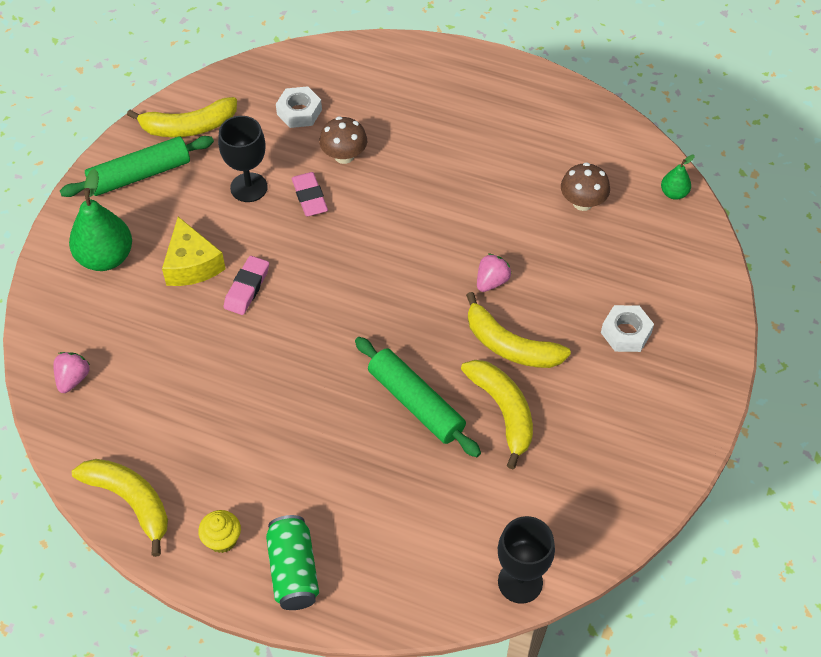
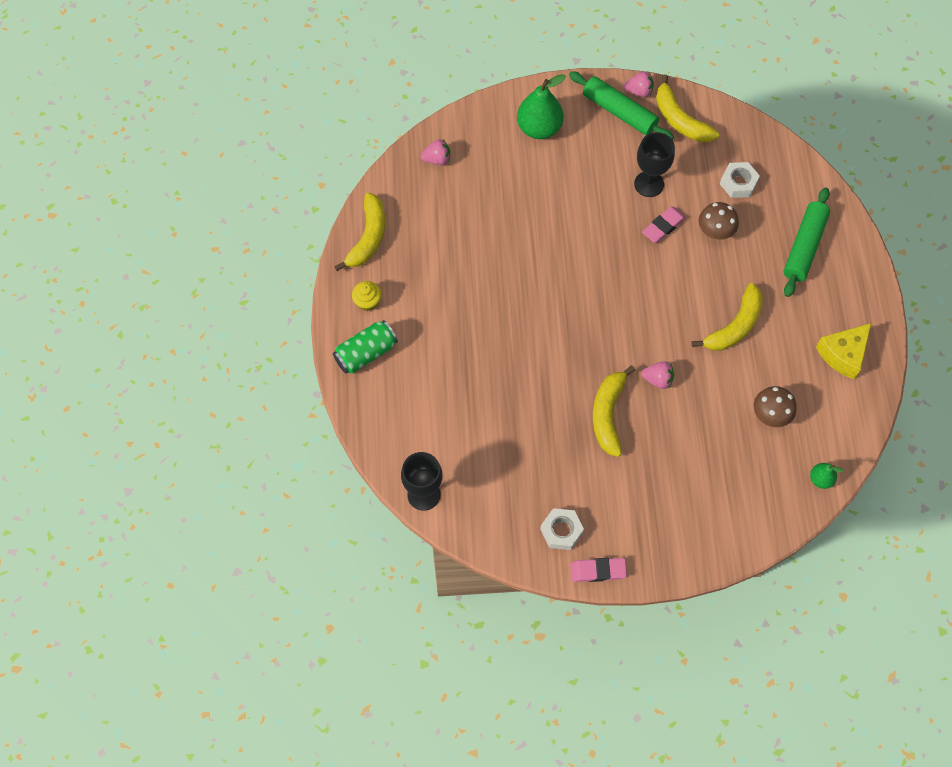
camera: 65 degrees right, 10 degrees up
(127, 146) = (639, 91): none -> pink strawberry
(192, 264) = (563, 182): yellow cheese -> yellow cheese (843, 354)
(247, 288) = (562, 224): pink eraser -> pink eraser (598, 571)
(416, 403) = (527, 372): green rolling pin -> green rolling pin (804, 247)
(503, 412) = (550, 432): yellow banana -> yellow banana (734, 326)
(626, 333) = (663, 490): white nut -> white nut (561, 531)

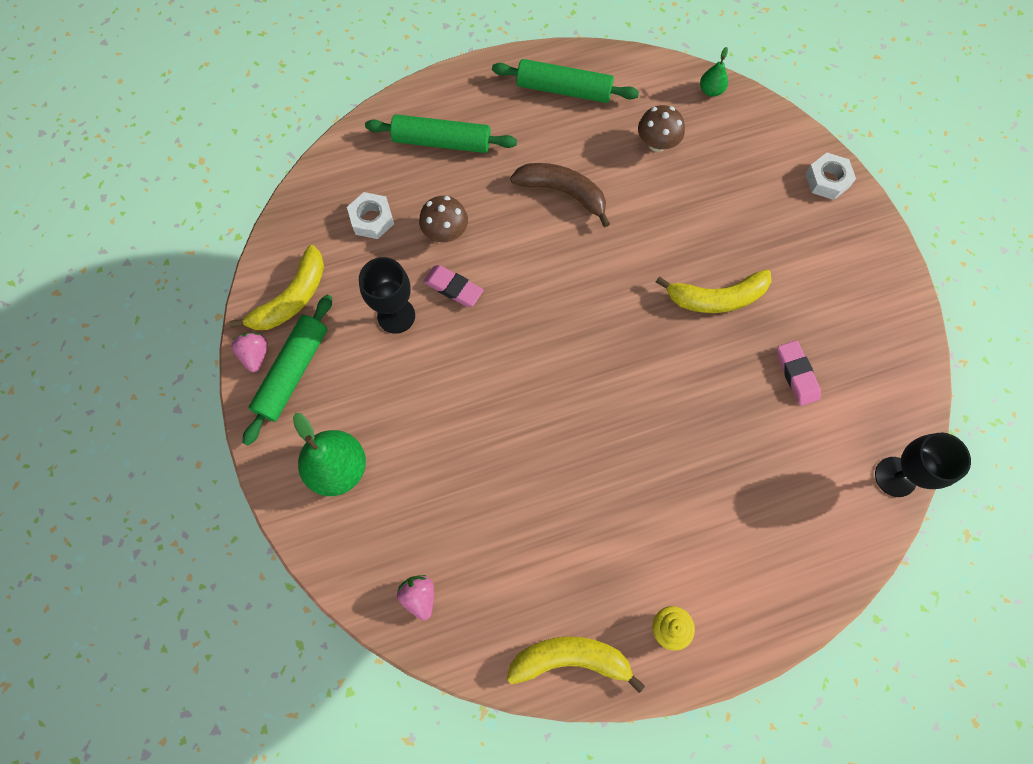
camera: 105 degrees left, 5 degrees up
(366, 353) = (743, 606): green can -> none
(561, 531) = (870, 316): white nut -> white nut (827, 180)
(598, 571) = (897, 271): pink eraser -> pink eraser (796, 374)
(657, 379) = (655, 256): pink strawberry -> none
(734, 326) = (563, 193): yellow banana -> brown banana
(843, 354) = (564, 89): yellow cheese -> green rolling pin

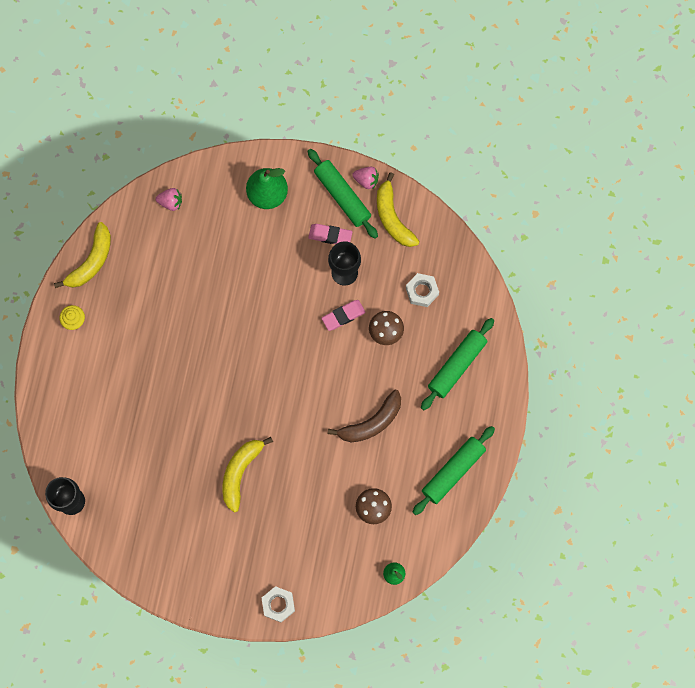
camera: 120 degrees right, 5 degrees up
(796, 374) = (163, 487): pink eraser -> pink eraser (330, 235)

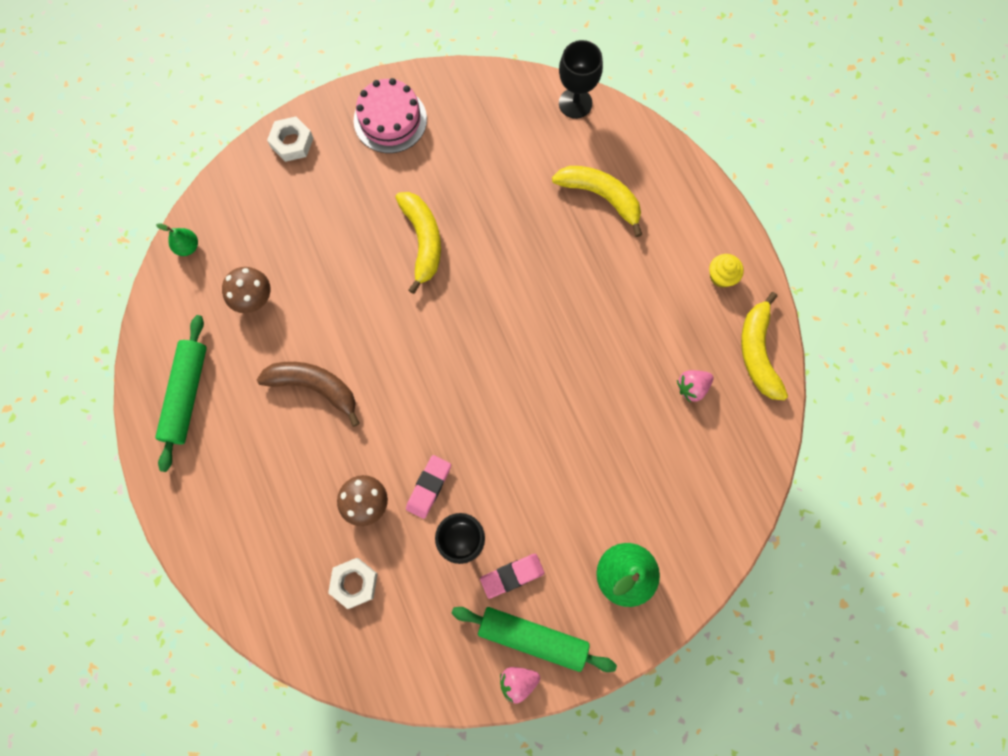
camera: 145 degrees right, 0 degrees up
(171, 202) = (727, 483): pink strawberry -> pink strawberry (692, 387)
(201, 576) = (390, 120): none -> pink cake
(371, 422) = (314, 387): brown banana -> brown banana turned 90 degrees clockwise
(392, 217) = (452, 655): yellow banana -> yellow banana (601, 197)
(456, 366) = (255, 519): green rolling pin -> none

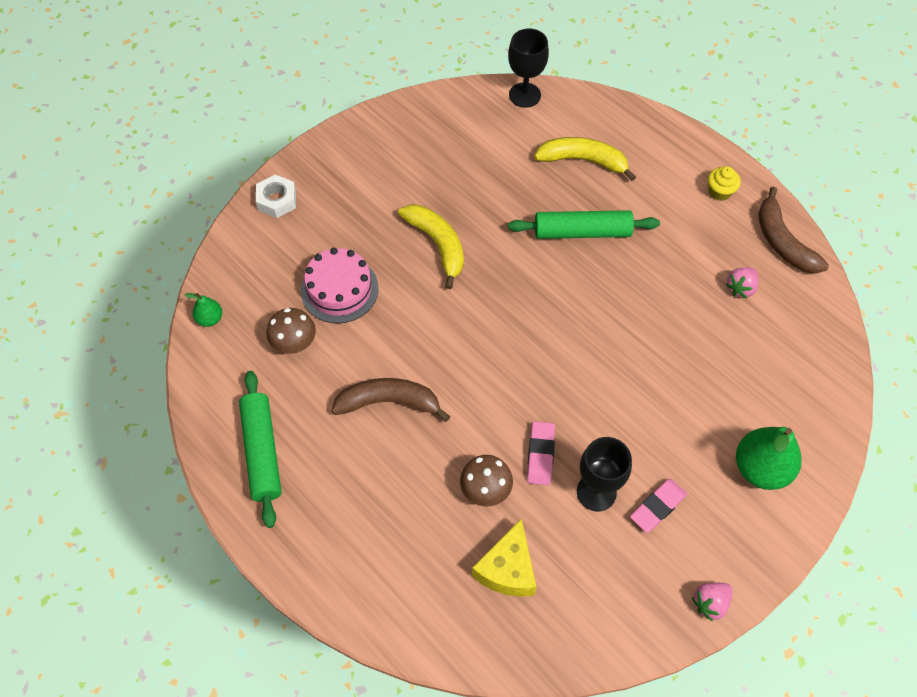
camera: 20 degrees left, 15 degrees down
(354, 583) = (507, 569): white nut -> yellow cheese
(390, 120) = (362, 155): pink cake -> pink cake (339, 289)
(532, 638) = (704, 557): green rolling pin -> green rolling pin (582, 232)
(758, 352) = (782, 241): yellow banana -> brown banana

